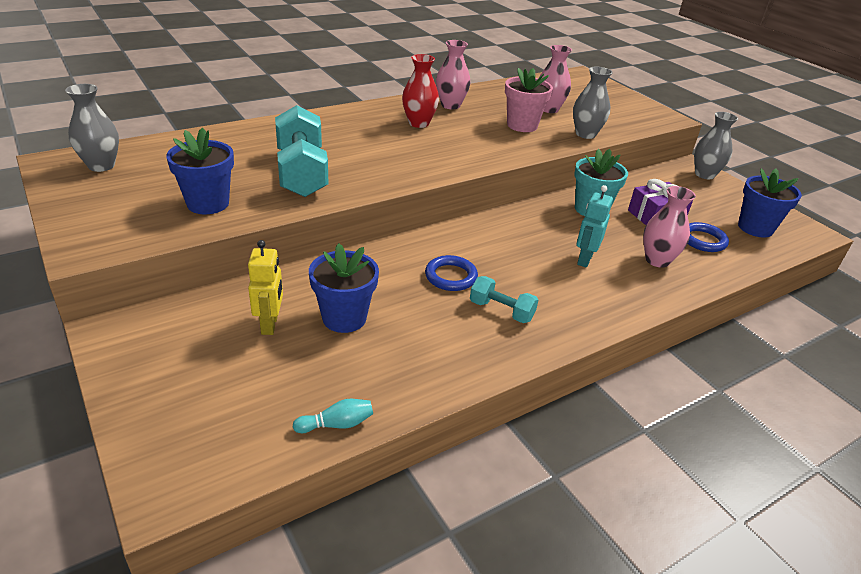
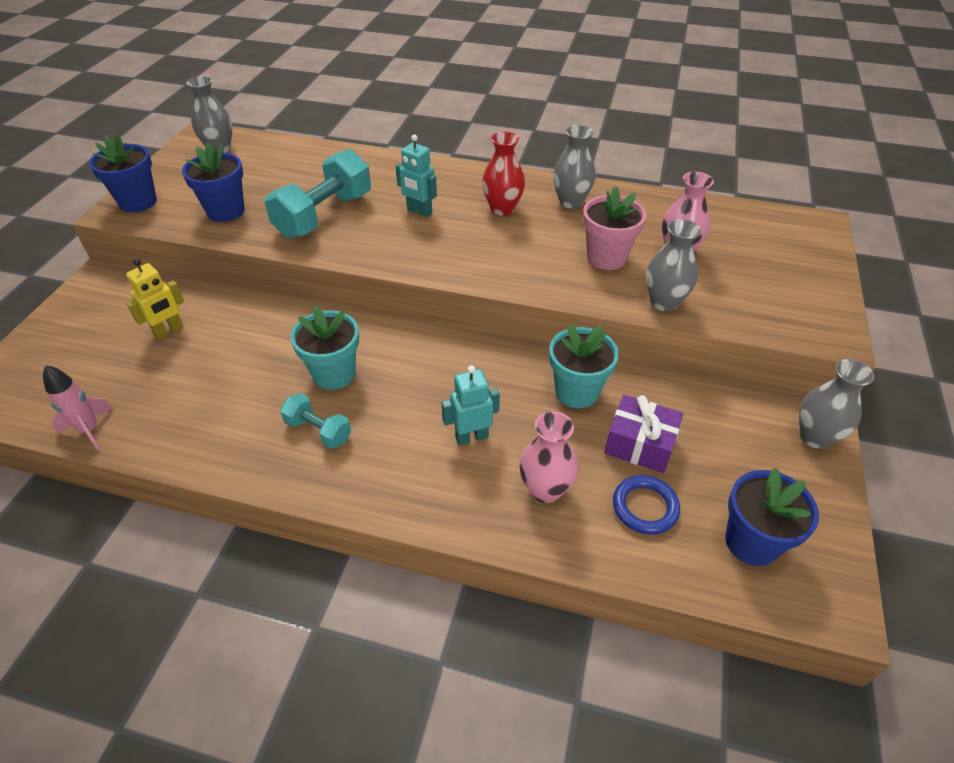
camera: 50 degrees right, 10 degrees up
(337, 424) = (90, 430): turquoise bowling pin -> pink rocket
(344, 318) = (213, 357): blue flower pot -> blue flower pot (138, 202)
(368, 144) = (419, 212): none -> turquoise robot
(450, 105) = (571, 202): pink vase -> grey vase
(451, 276) = (334, 374): blue ring -> turquoise flower pot
(501, 311) = (318, 430): turquoise dumbbell -> turquoise dumbbell turned 45 degrees counterclockwise

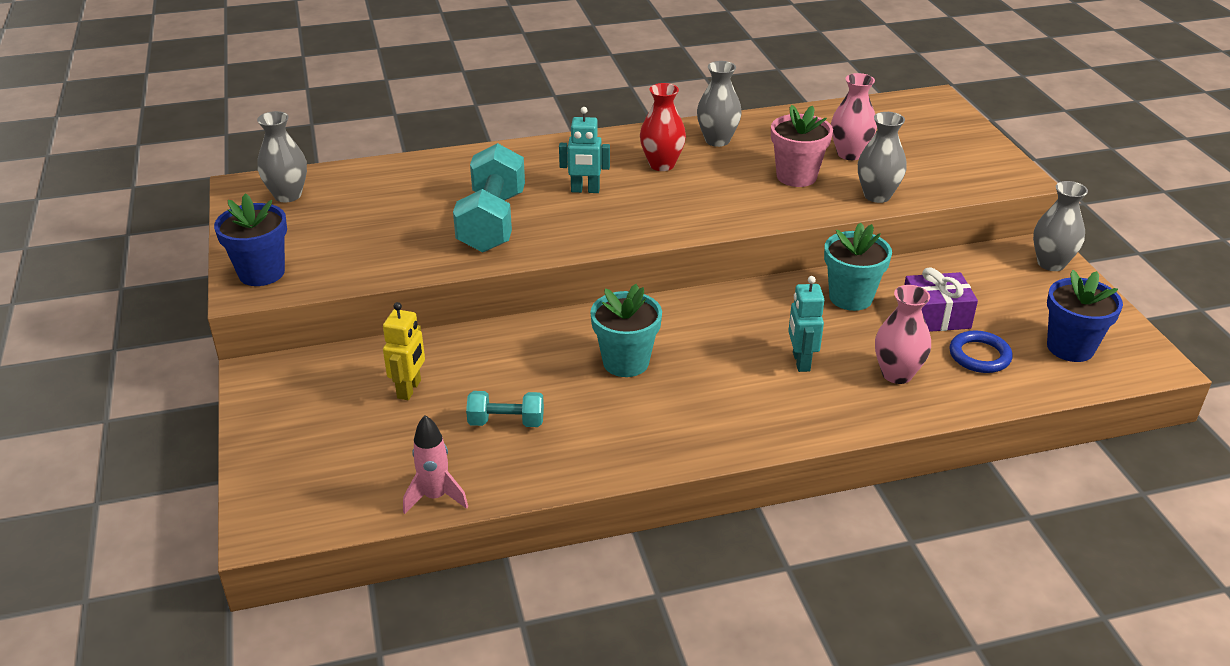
camera: 30 degrees left, 10 degrees down
(226, 211) = (379, 250): blue flower pot -> none
(318, 430) = (663, 409): turquoise dumbbell -> turquoise dumbbell (506, 422)
(471, 437) = (800, 362): turquoise robot -> turquoise robot turned 45 degrees counterclockwise

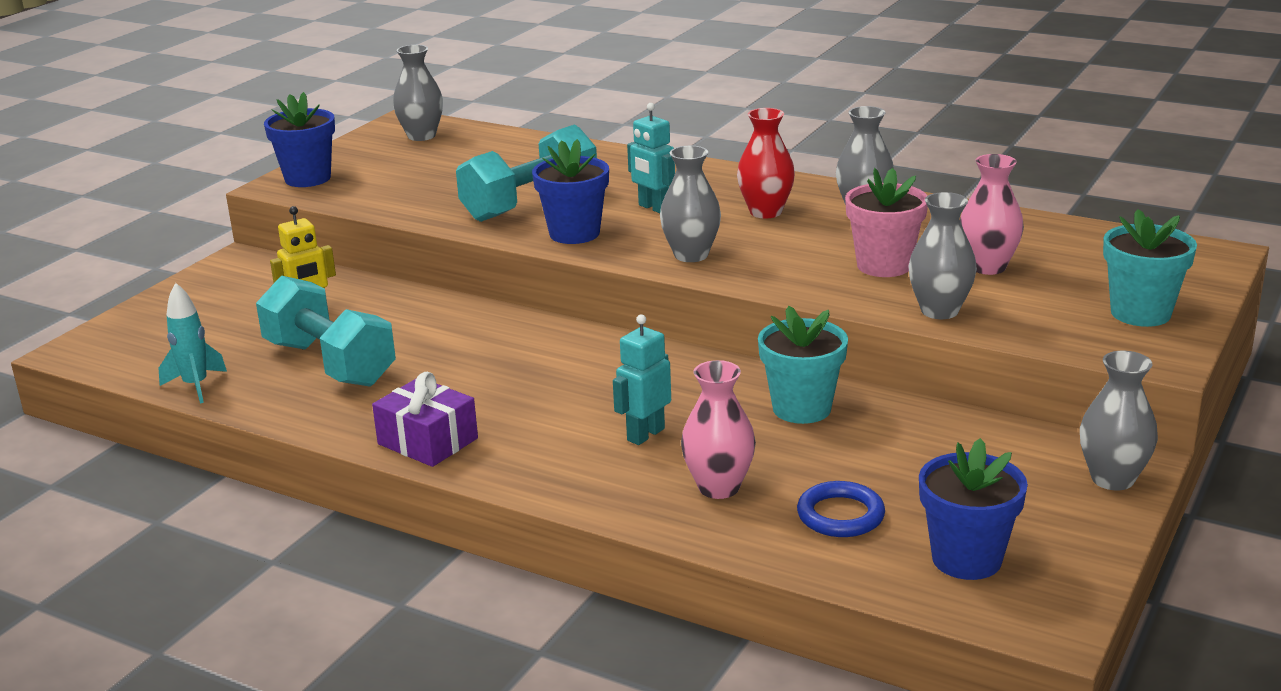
camera: 45 degrees right, 10 degrees down
(435, 497) = (196, 386): pink rocket -> turquoise rocket
(506, 422) = (330, 363): turquoise dumbbell -> turquoise dumbbell, size x1.91
(569, 233) = (574, 233): none -> blue flower pot
(626, 362) = (495, 365): turquoise flower pot -> turquoise flower pot (1140, 313)
(675, 217) = (691, 255): none -> grey vase
(935, 316) = (862, 462): purple gift -> purple gift (428, 441)

